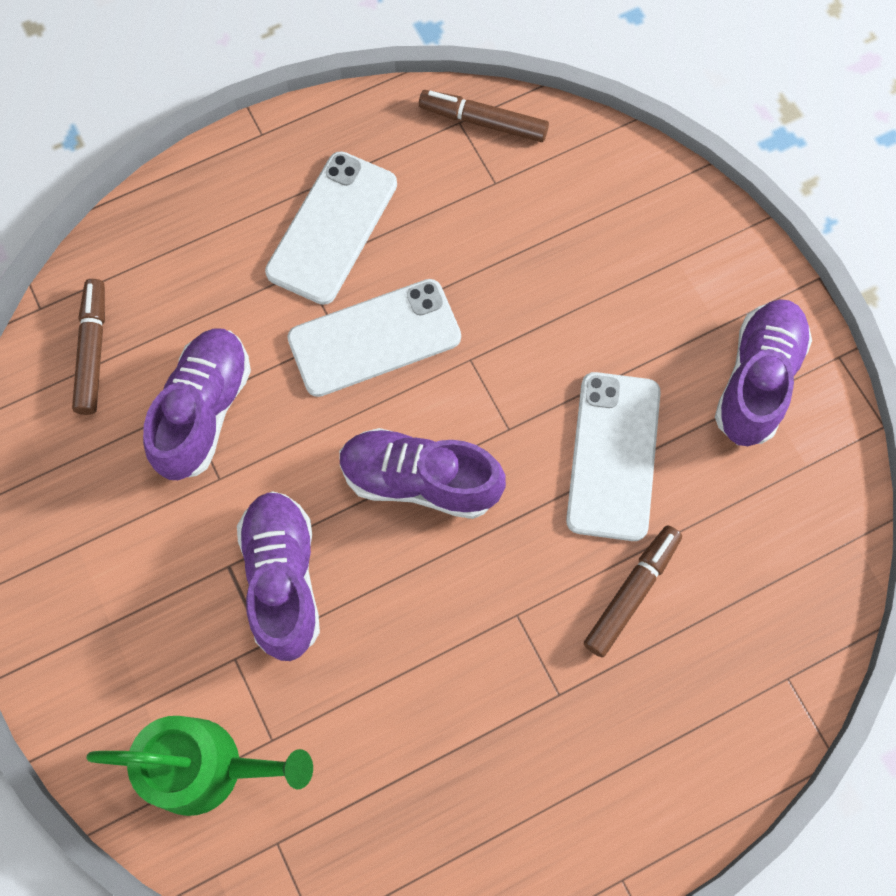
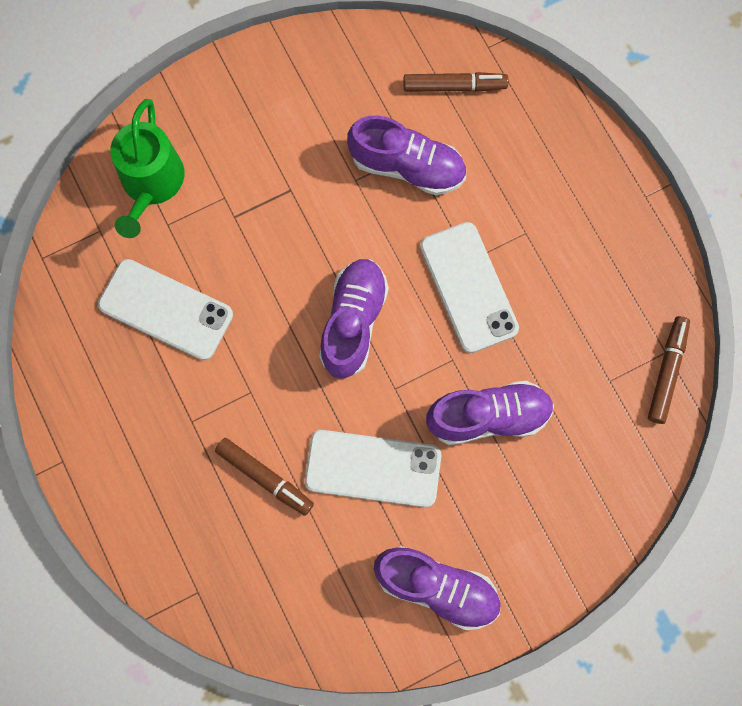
camera: 90 degrees right, 5 degrees up
(283, 579) = (280, 227): purple shoe -> purple shoe (488, 417)
(332, 228) = (563, 253): white phone -> white phone (166, 309)

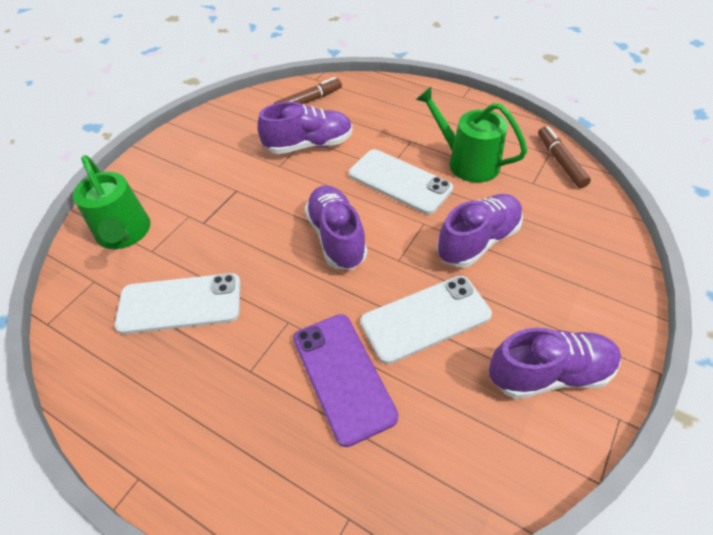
camera: 30 degrees left, 25 degrees down
(264, 477) = (343, 376): brown marker -> purple phone
(564, 306) = (467, 162): none -> green watering can

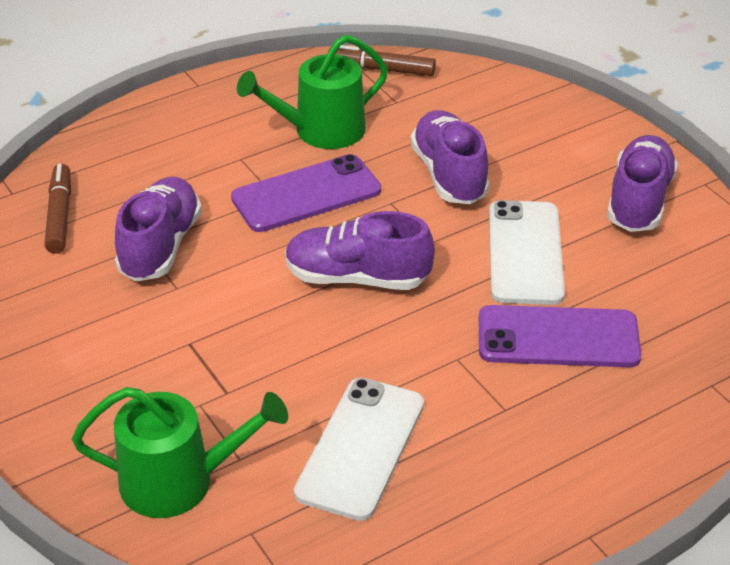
camera: 65 degrees left, 10 degrees down
(399, 181) = (306, 194): white phone -> purple phone

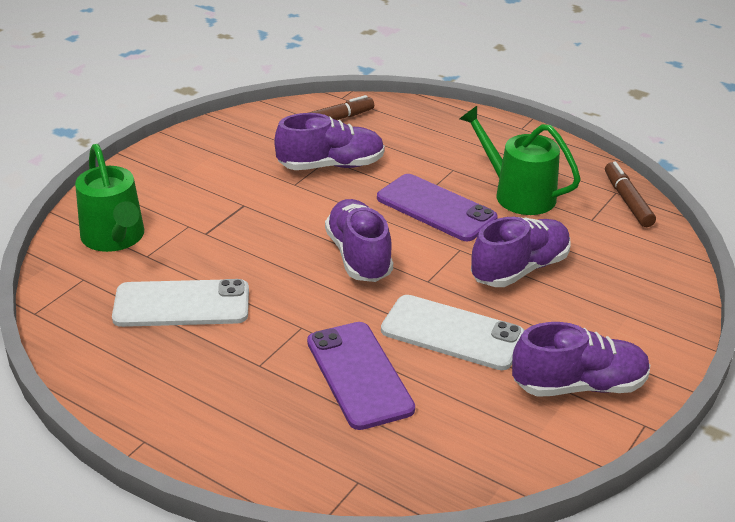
camera: 65 degrees right, 5 degrees down
(525, 253) = (452, 333): white phone -> white phone turned 45 degrees clockwise

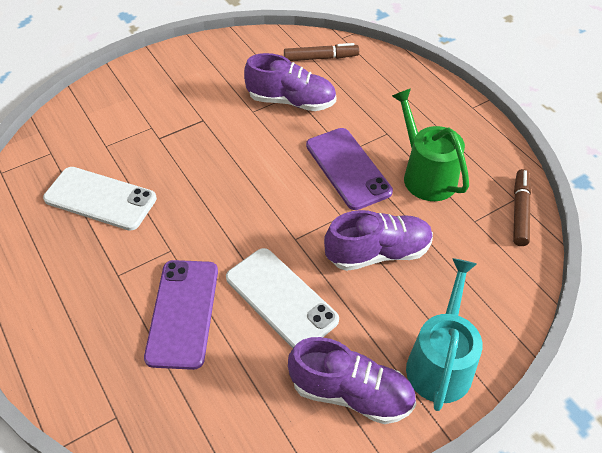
camera: 25 degrees right, 15 degrees up
(115, 237) = (94, 122): green watering can -> none
(359, 256) = (256, 196): purple shoe -> none
(642, 337) = (440, 362): none -> turquoise watering can

